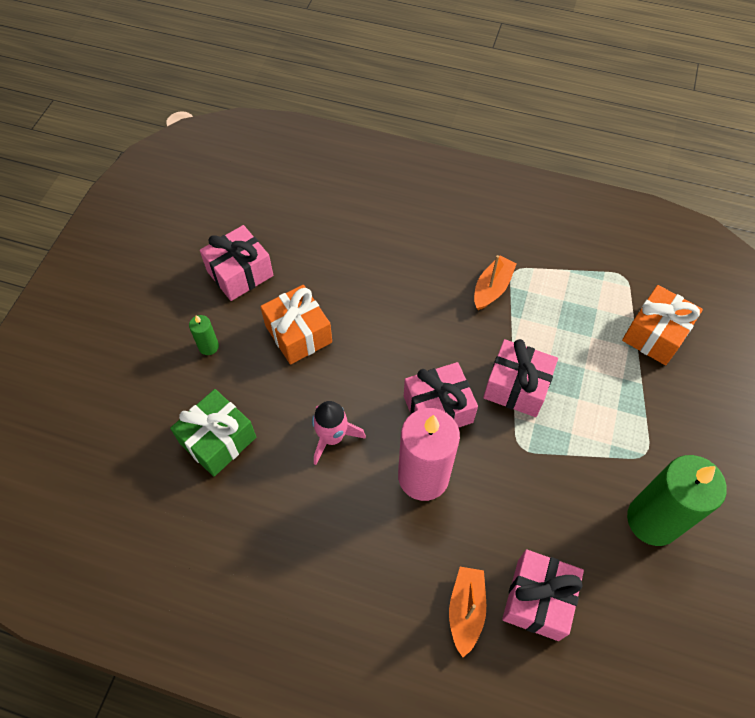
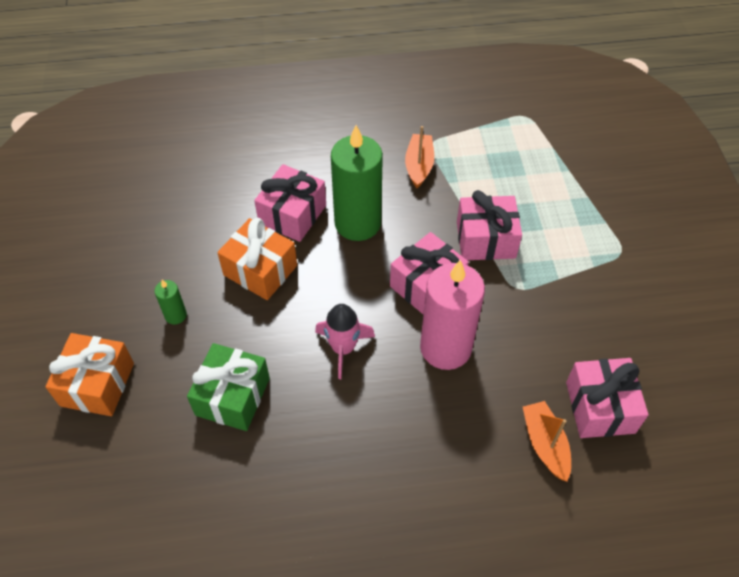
camera: 25 degrees left, 5 degrees down
(240, 273) = (171, 237): pink gift -> pink gift (292, 215)
(652, 520) = (656, 302): green candle -> green candle (357, 223)
(655, 334) = (577, 153): orange gift -> orange gift (97, 384)

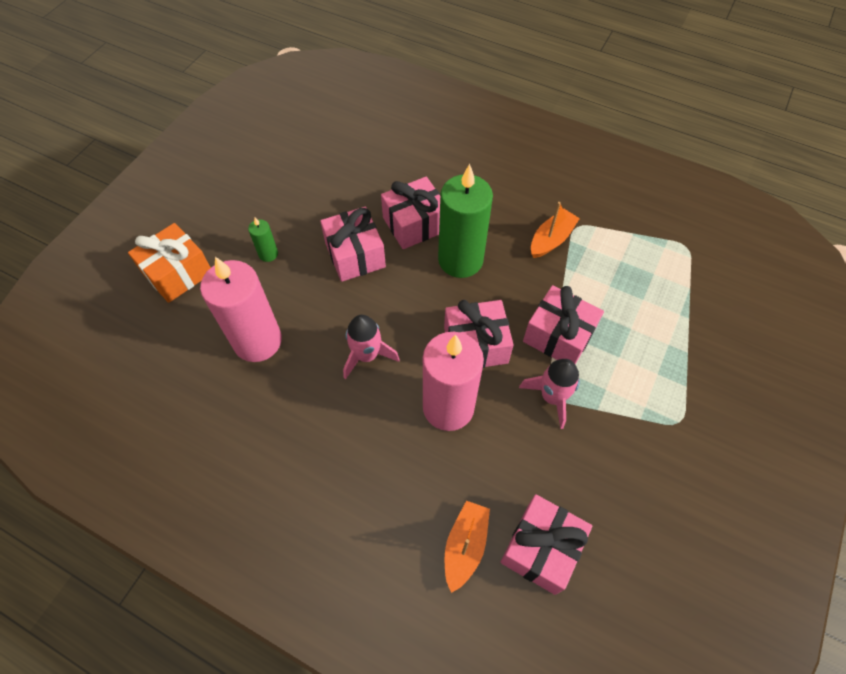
camera: 35 degrees right, 5 degrees up
(233, 396) = (257, 341): green gift -> pink candle
(260, 270) = (355, 255): orange gift -> pink gift
(518, 290) = (552, 397): none -> pink rocket

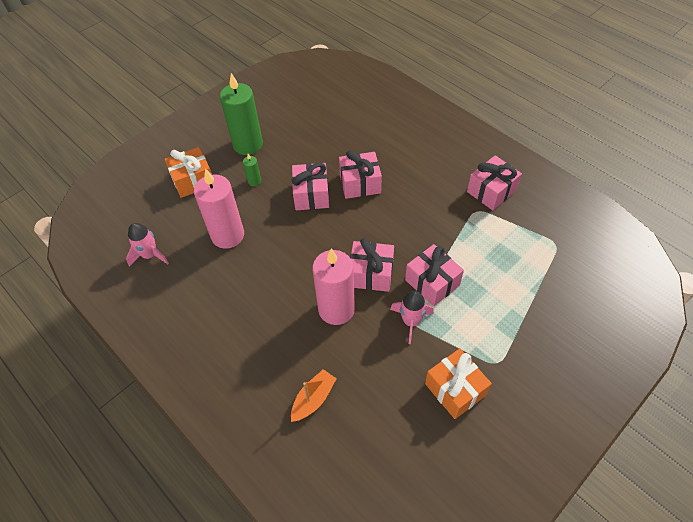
camera: 20 degrees right, 5 degrees down
(367, 355) = (295, 262): pink rocket -> pink rocket (150, 255)
(460, 260) = (383, 215): green candle -> green candle (248, 145)
(541, 548) = (363, 416): pink gift -> pink gift (491, 191)
(551, 239) = (454, 216): orange boat -> none
(643, 474) = (455, 389): none -> orange gift

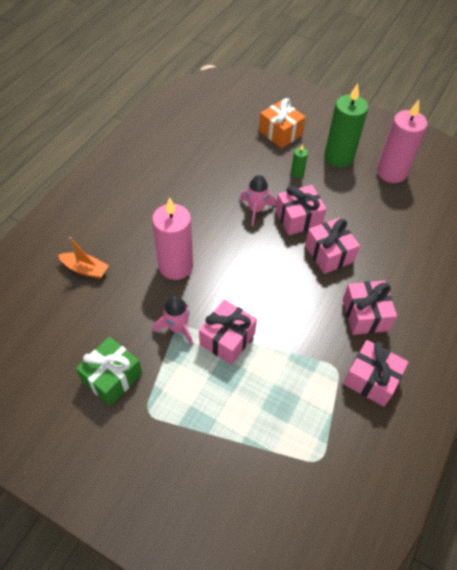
camera: 70 degrees right, 0 degrees up
(150, 255) = (194, 130): pink rocket -> pink rocket (256, 210)
(227, 235) = (230, 171): pink candle -> pink candle (391, 172)
(371, 274) = (222, 285): pink gift -> pink gift (365, 315)
(455, 389) = (112, 377): orange gift -> green gift

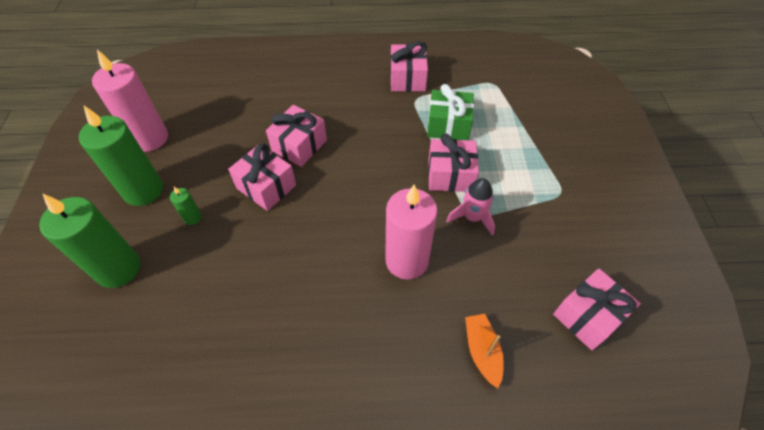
camera: 120 degrees left, 0 degrees up
(112, 377) = (562, 237): green gift -> green gift (448, 125)
(256, 210) = (276, 229): pink rocket -> none
(280, 133) = (118, 269): orange gift -> green candle
(365, 315) = (351, 100): pink gift -> pink gift (588, 316)

